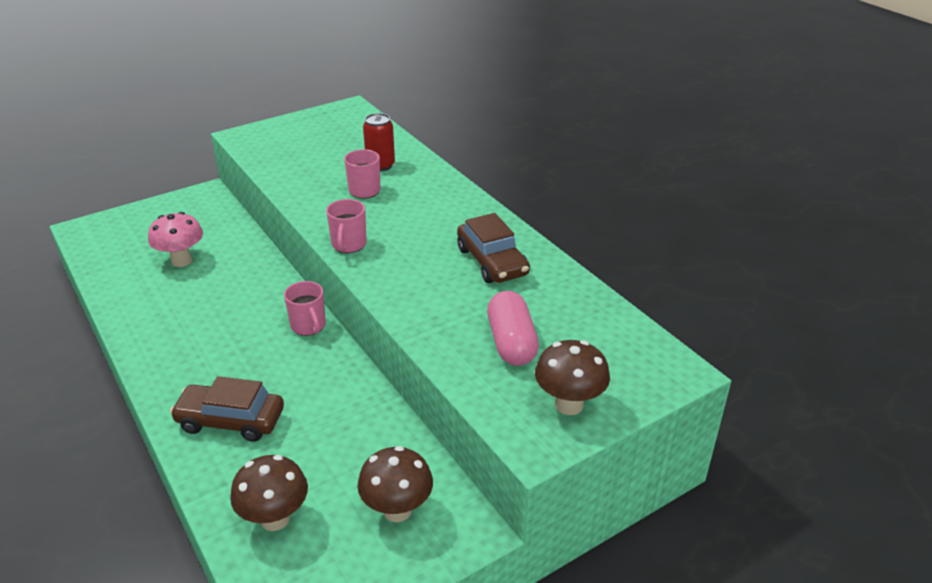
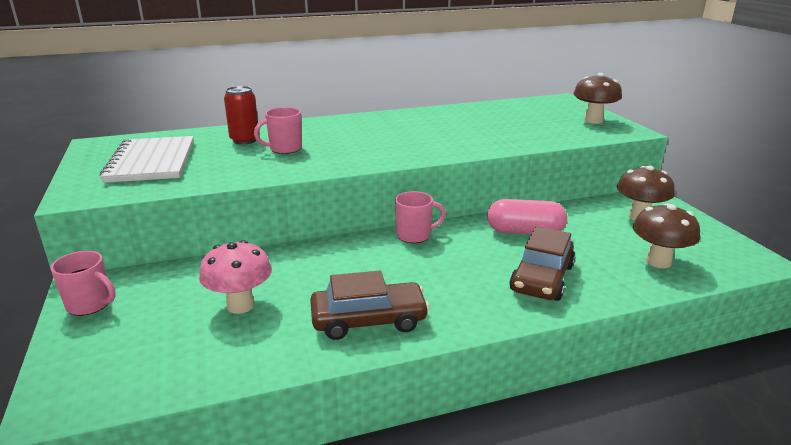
camera: 75 degrees left, 10 degrees down
(314, 141) = (152, 162): none -> white notebook
(348, 245) = (376, 159): pink mug -> pink mug (90, 304)
(492, 261) = (431, 121): brown car -> brown car (369, 320)
(511, 343) = (530, 126): pink capsule -> pink capsule (525, 232)

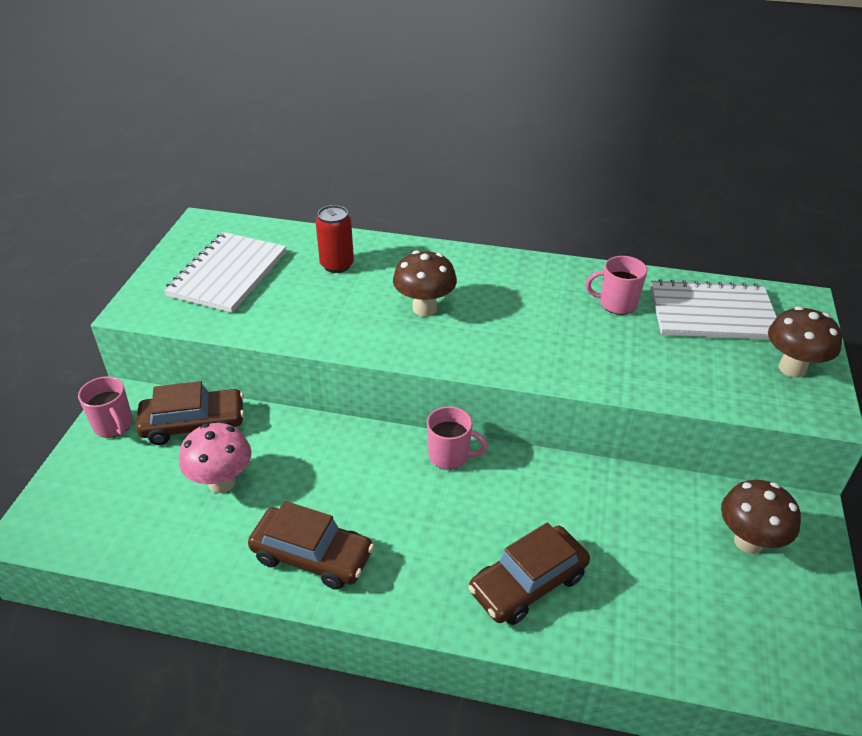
camera: 30 degrees right, 15 degrees up
(176, 280) = (193, 424): none -> brown car
(284, 149) = (364, 296): pink mug -> pink mug (616, 304)
(523, 111) = (712, 314): none -> white notebook
(525, 232) = (576, 503): pink capsule -> none
(658, 262) = (692, 625): brown mushroom -> brown mushroom (424, 308)

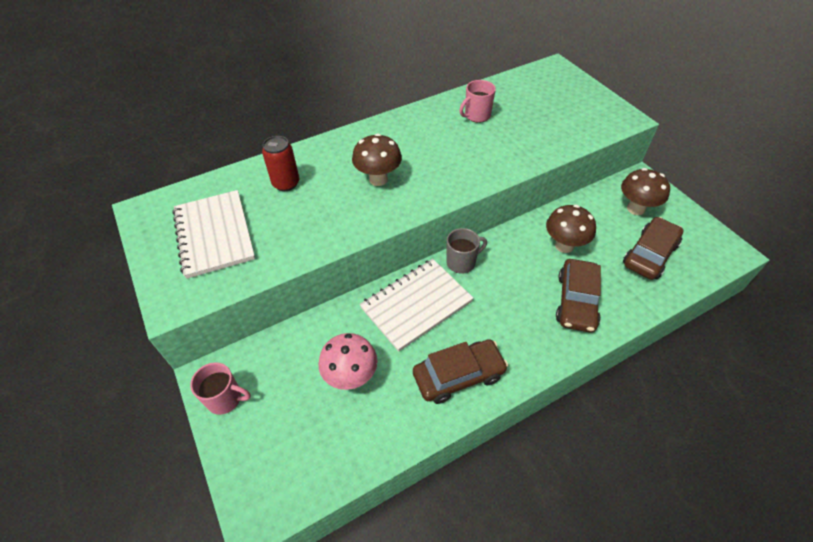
camera: 40 degrees left, 10 degrees up
(193, 424) = (284, 355): brown car -> brown car (649, 254)
(450, 456) = (461, 262): pink mug -> grey mug
(712, 314) = (526, 95): white notebook -> white notebook (416, 305)
(792, 368) = (591, 104): brown mushroom -> brown mushroom (564, 245)

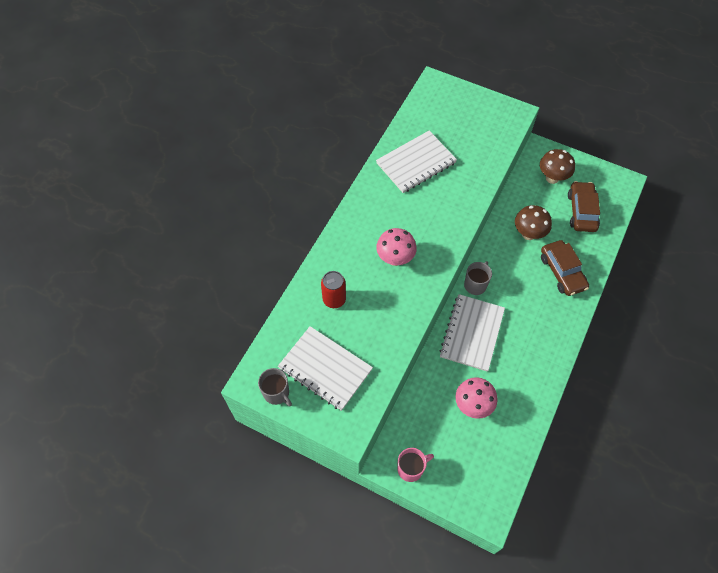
camera: 35 degrees left, 10 degrees up
(151, 230) = (277, 393): none -> grey mug
(378, 179) = (395, 259): brown mushroom -> pink mushroom
(458, 375) = (532, 364): brown car -> none
(476, 115) = (416, 163): pink mug -> white notebook

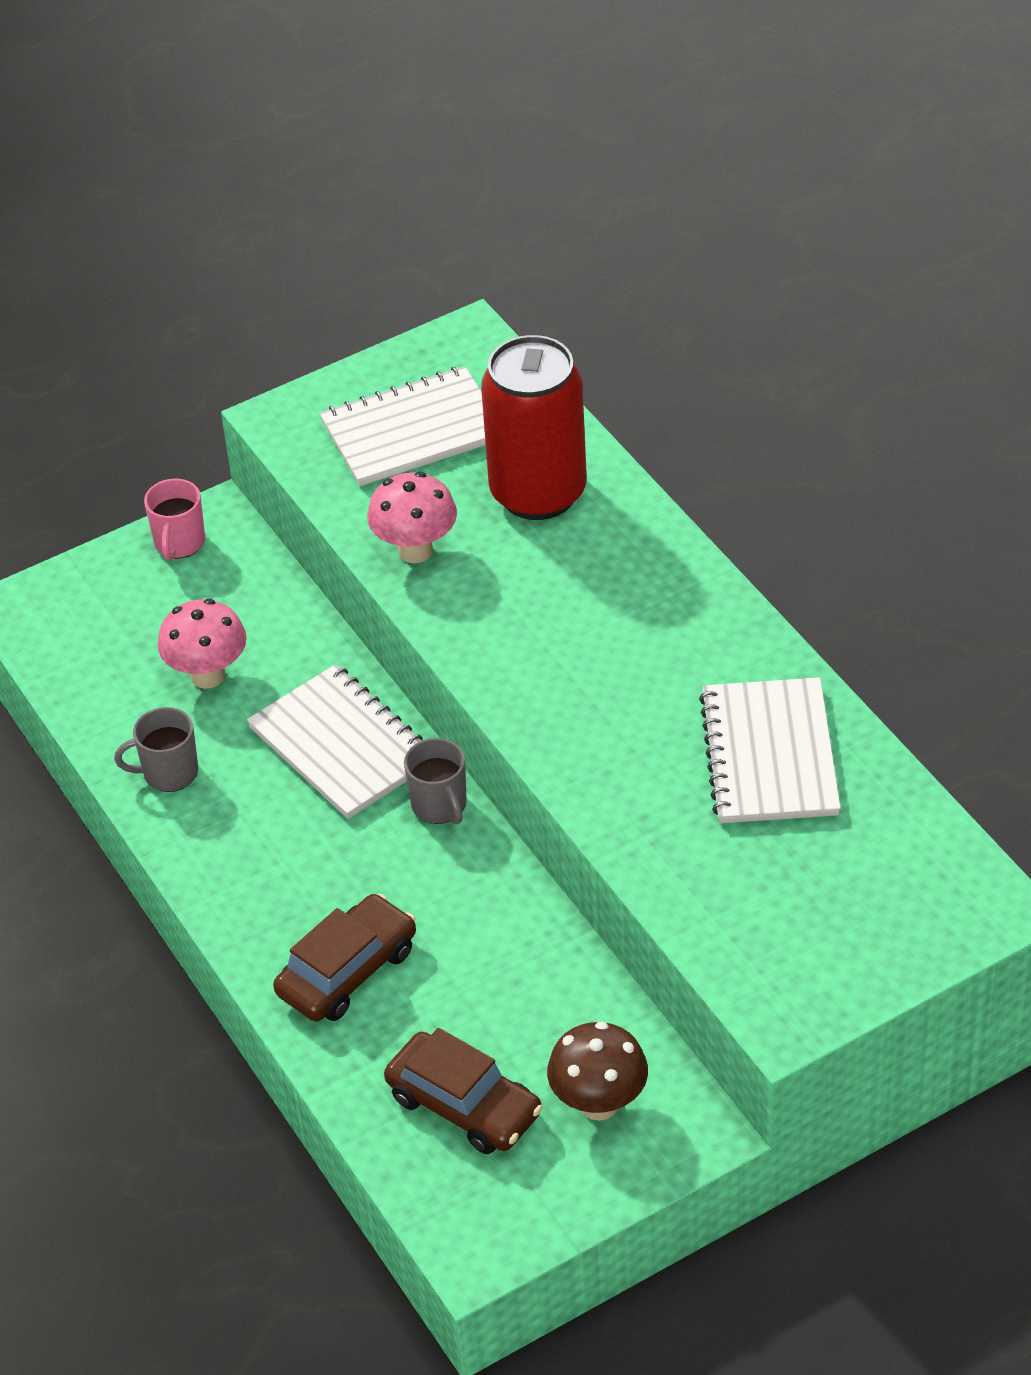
camera: 125 degrees right, 15 degrees down
(277, 393) = (422, 359): grey mug -> grey mug (169, 773)
(334, 299) = (538, 493): red can -> red can, size x1.91
(395, 259) = (554, 614): pink mushroom -> pink mushroom (415, 550)
(528, 234) = (485, 965): brown mushroom -> none
(562, 272) = (347, 971): brown car -> brown car turned 120 degrees clockwise

